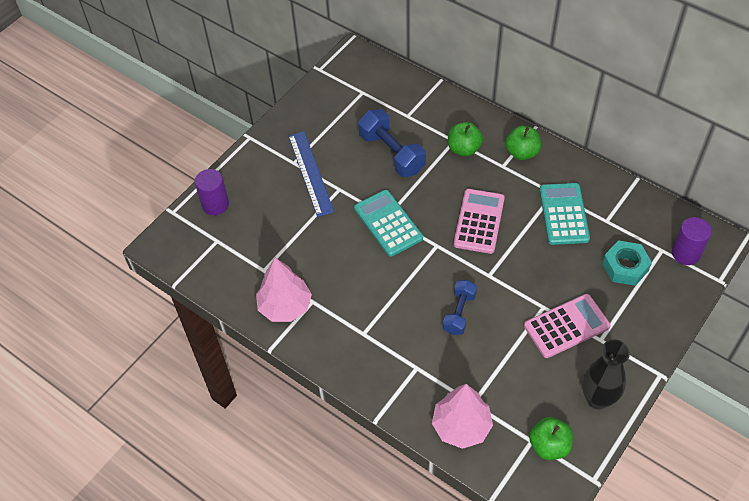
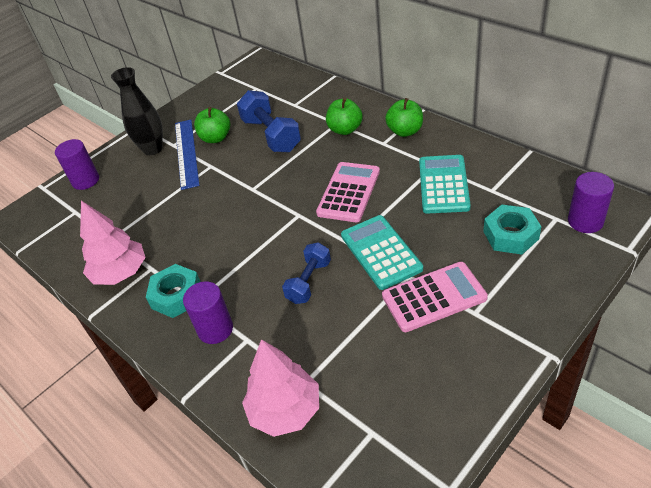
camera: 10 degrees right, 10 degrees down
(344, 328) = (176, 296): none -> turquoise nut
(387, 359) = (215, 329): none -> purple cylinder
(388, 223) = (251, 195): turquoise calculator -> turquoise calculator (380, 252)
(549, 446) = (394, 440): green apple -> green apple (216, 138)
(597, 399) = (465, 382): black vase -> black vase (153, 149)

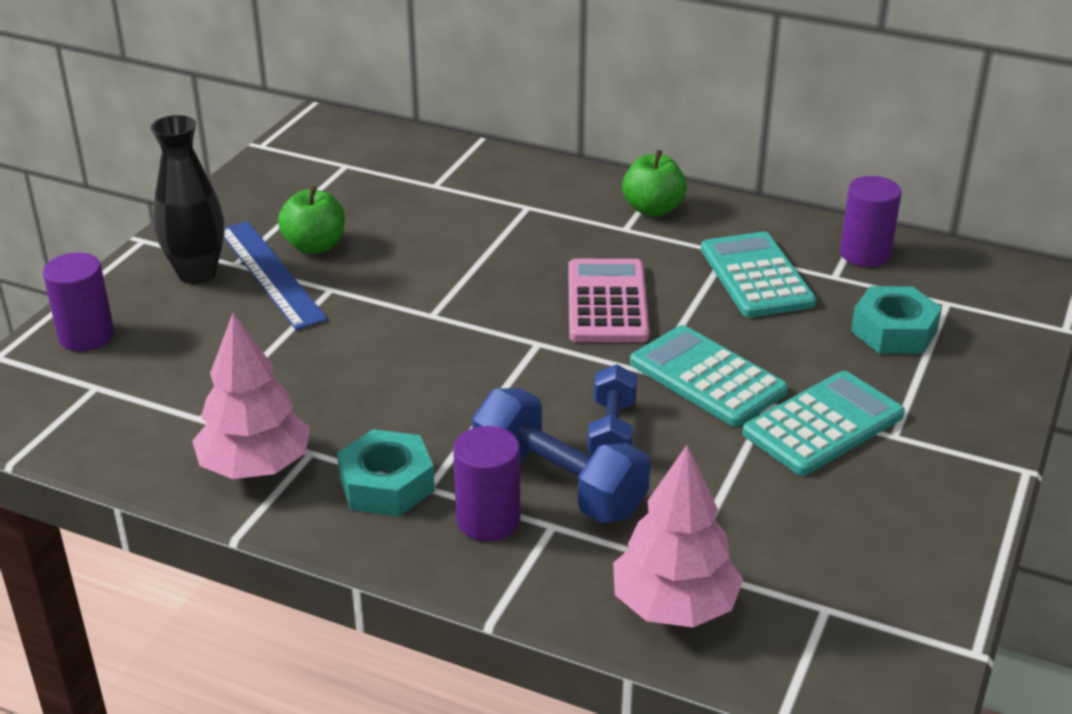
camera: 25 degrees left, 10 degrees down
(271, 135) = (419, 233): blue dumbbell -> blue dumbbell (559, 484)
(345, 129) = (548, 215): green apple -> none
(434, 297) = (823, 424): pink calculator -> turquoise calculator
(585, 221) = (990, 301): purple cylinder -> purple cylinder (865, 254)

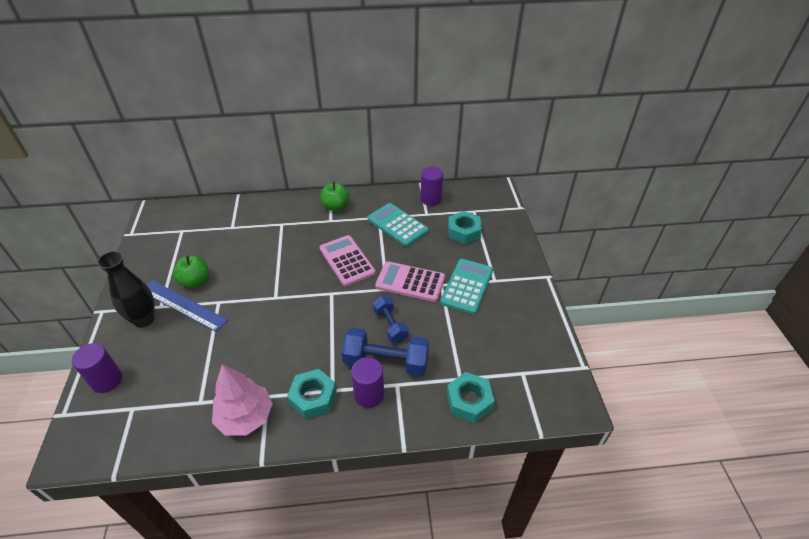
camera: 30 degrees left, 10 degrees up
(674, 606) = (469, 401): pink tree -> turquoise nut
(707, 377) = (410, 282): turquoise calculator -> pink calculator

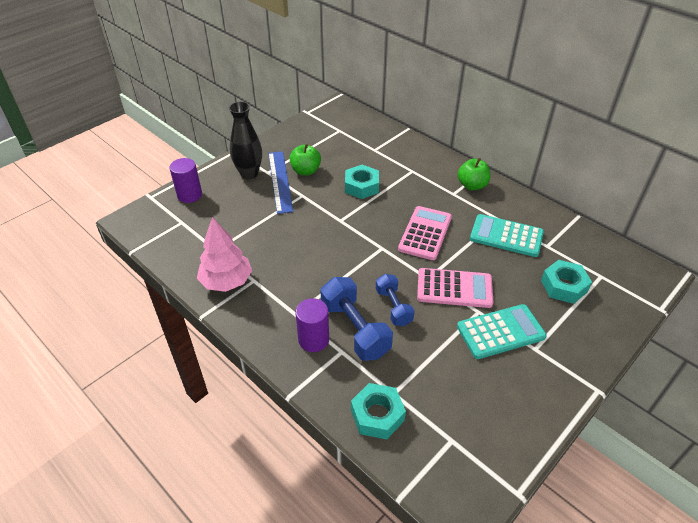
camera: 50 degrees right, 0 degrees up
(313, 397) = (278, 307): turquoise nut -> turquoise nut (361, 186)
(390, 326) = (393, 307): blue dumbbell -> blue dumbbell turned 45 degrees counterclockwise
(397, 225) = (506, 236): turquoise calculator -> turquoise calculator turned 75 degrees counterclockwise
(410, 282) = (454, 288): pink calculator -> pink calculator turned 120 degrees clockwise
(431, 199) = (569, 236): purple cylinder -> none

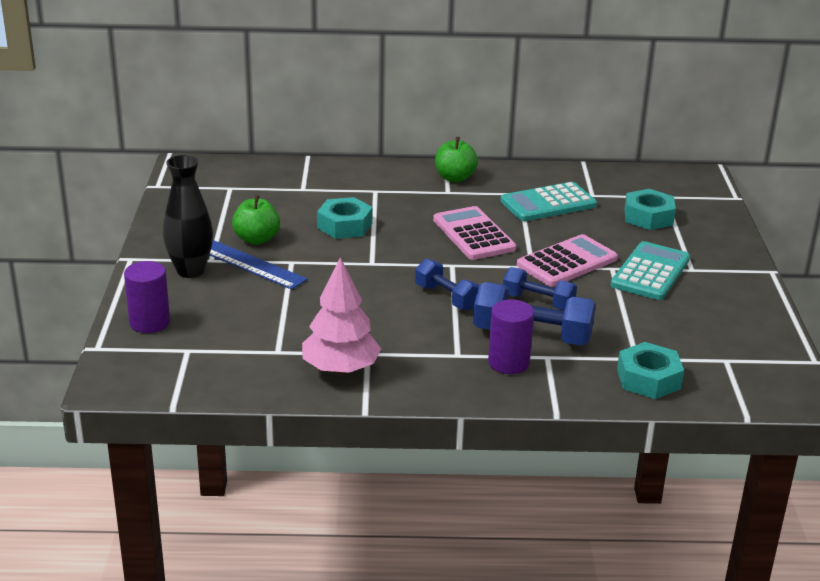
camera: 45 degrees left, 15 degrees down
(346, 269) = (446, 297): none -> blue dumbbell

